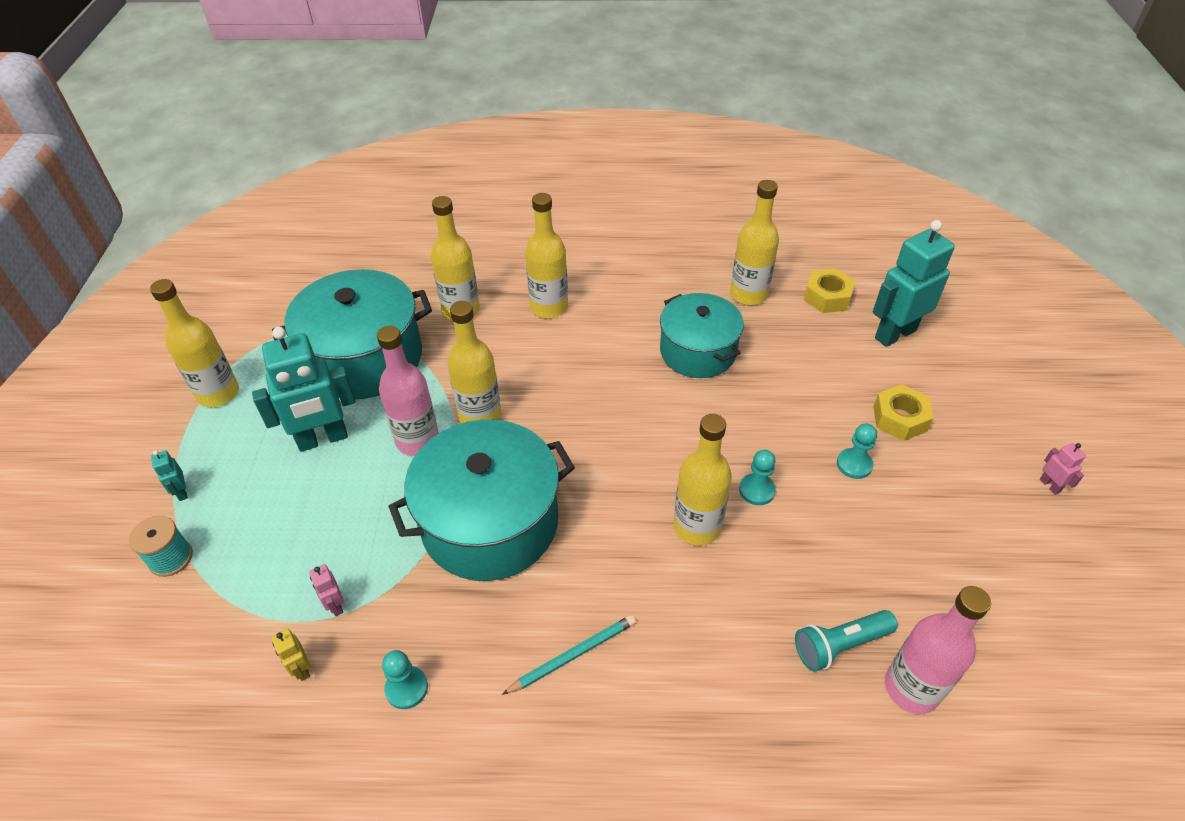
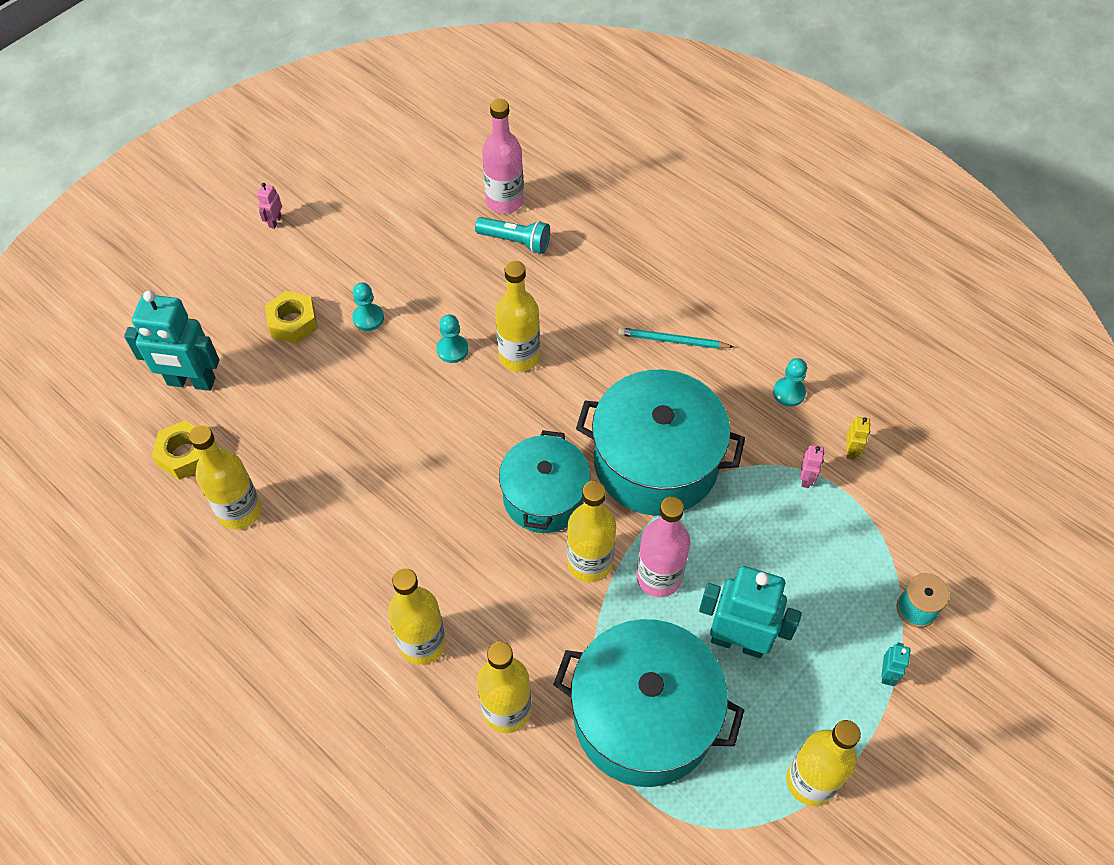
camera: 140 degrees left, 10 degrees up
(698, 351) = (354, 487): turquoise pot -> turquoise pot (544, 496)

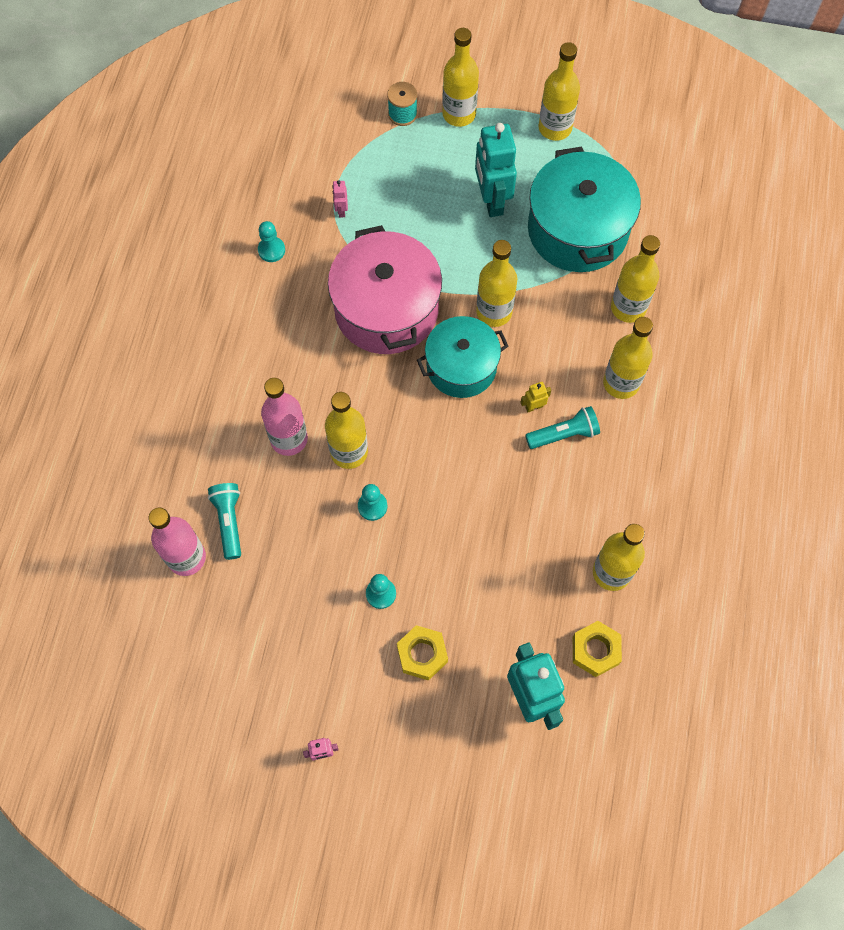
camera: 120 degrees left, 10 degrees up
(406, 551) = (564, 434): none -> turquoise flashlight
(656, 462) = (386, 309): turquoise pot -> pink pot
(658, 577) = (476, 265): pink bottle -> pink bottle (289, 439)
(672, 341) = (268, 349): turquoise pencil -> none
(806, 479) = (341, 210): pink robot -> pink robot turned 75 degrees counterclockwise
(851, 451) = (300, 192): yellow robot -> yellow robot (534, 407)
(887, 674) = (459, 114): turquoise robot -> yellow bottle

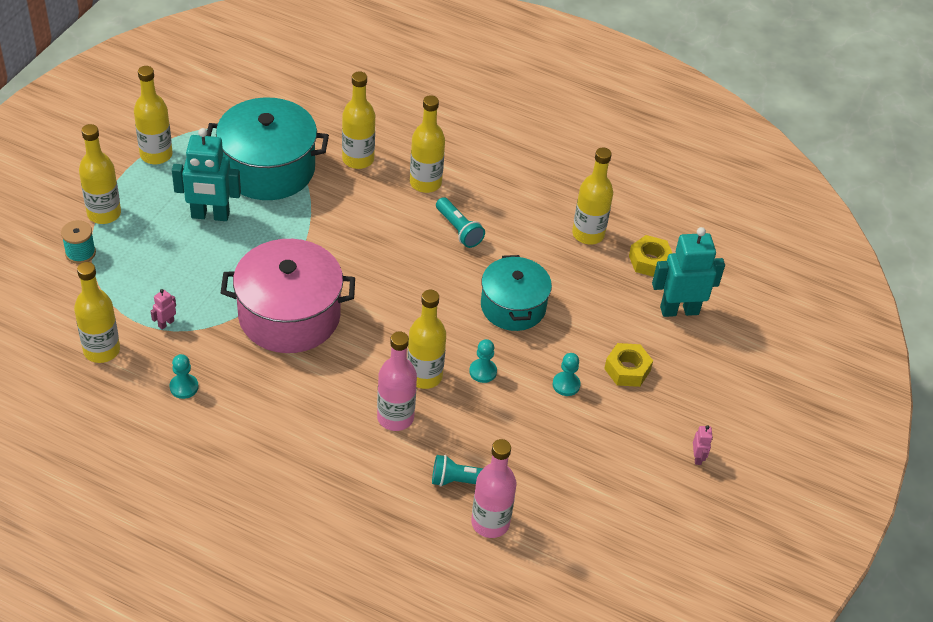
camera: 80 degrees left, 20 degrees down
(341, 210) = (166, 323): pink robot -> pink robot turned 120 degrees clockwise
(461, 367) = (370, 278): turquoise pot -> turquoise pot (513, 306)
(494, 312) = (325, 243): yellow bottle -> yellow bottle (101, 350)
(534, 407) = (426, 241): yellow robot -> none
(564, 434) = (459, 230): turquoise flashlight -> turquoise flashlight turned 150 degrees clockwise

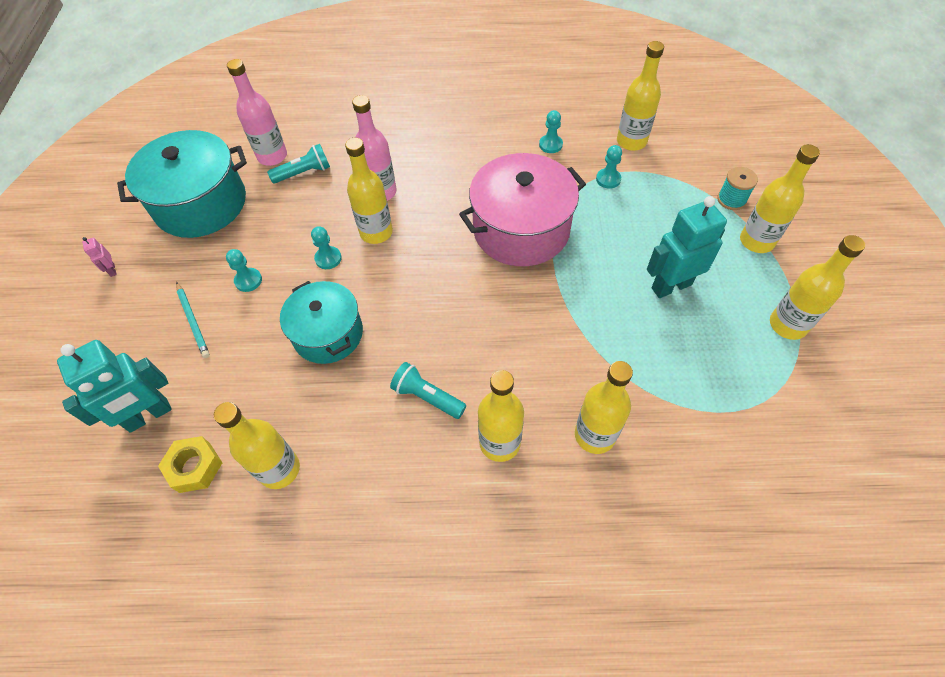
camera: 160 degrees right, 10 degrees up
(166, 323) = (608, 179): pink robot -> turquoise pawn
(268, 169) = (672, 368): turquoise pot -> turquoise pot (201, 204)
(627, 370) = (193, 321): yellow nut -> turquoise pencil

